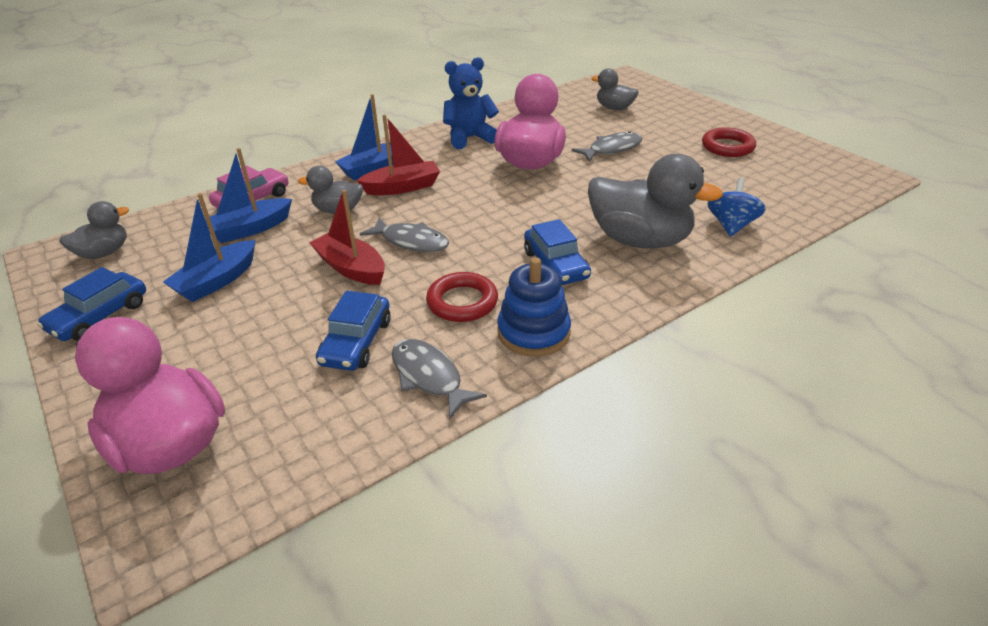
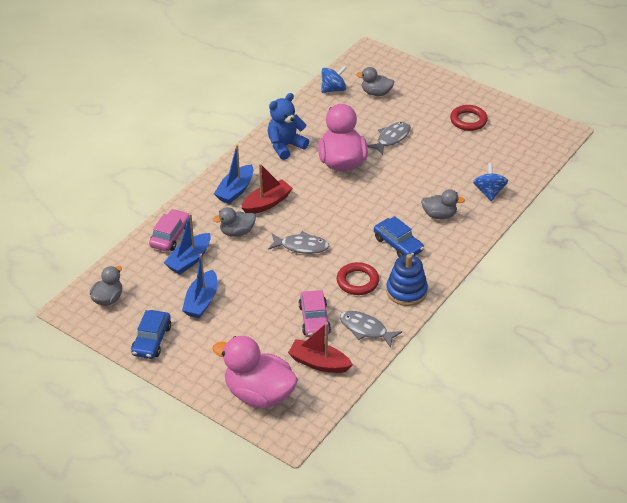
camera: 20 degrees left, 5 degrees up
(351, 268) = (277, 274): red boat -> red boat (319, 363)
(356, 342) = (314, 319): blue car -> pink car
(563, 99) = (333, 89): none -> blue spinning top
(640, 240) = (439, 215): grey duck -> grey duck, size x0.54

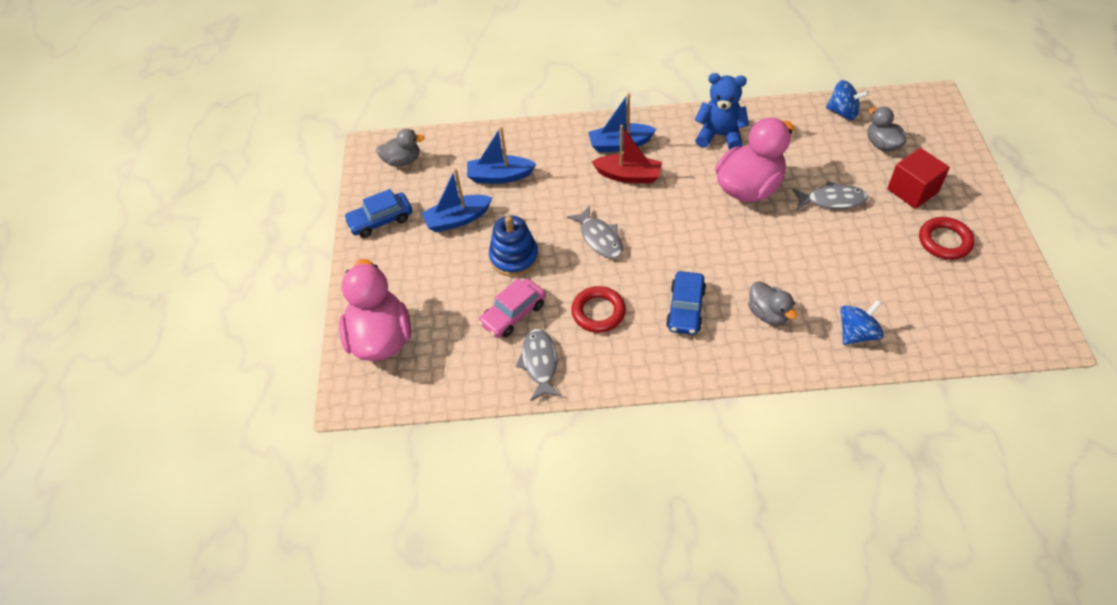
camera: 55 degrees right, 10 degrees up
(170, 236) = (516, 144): pink car -> none
(237, 232) = (568, 182): grey duck -> none
(319, 363) = (460, 356): red boat -> none
(406, 291) = (626, 361): blue stacking toy -> blue stacking toy (514, 257)
(422, 106) = (912, 190): none -> red cube

